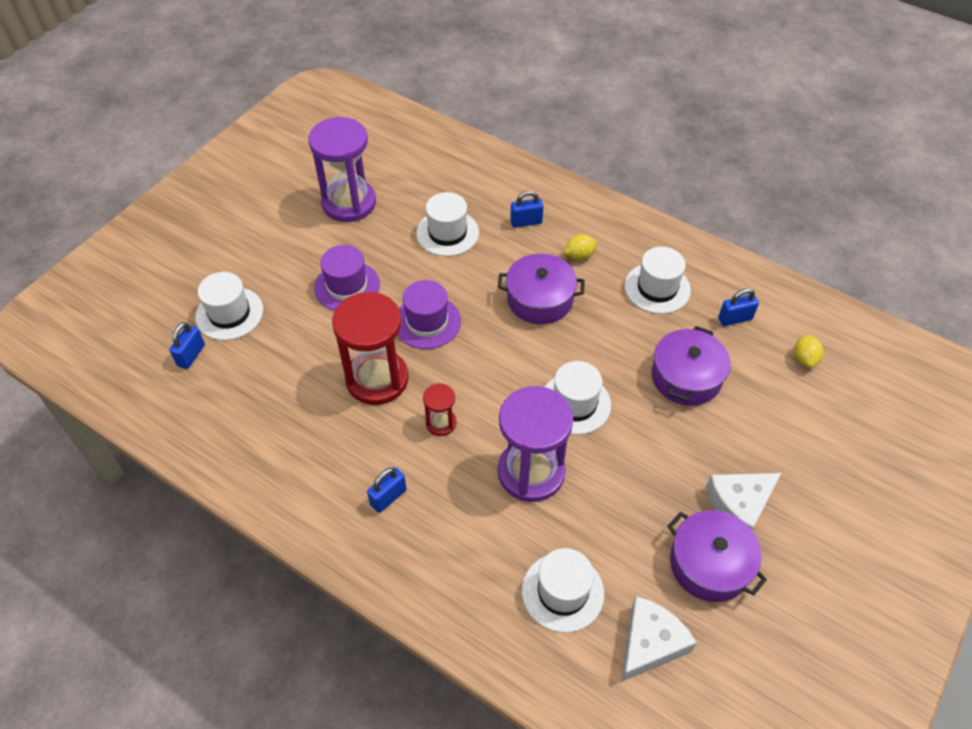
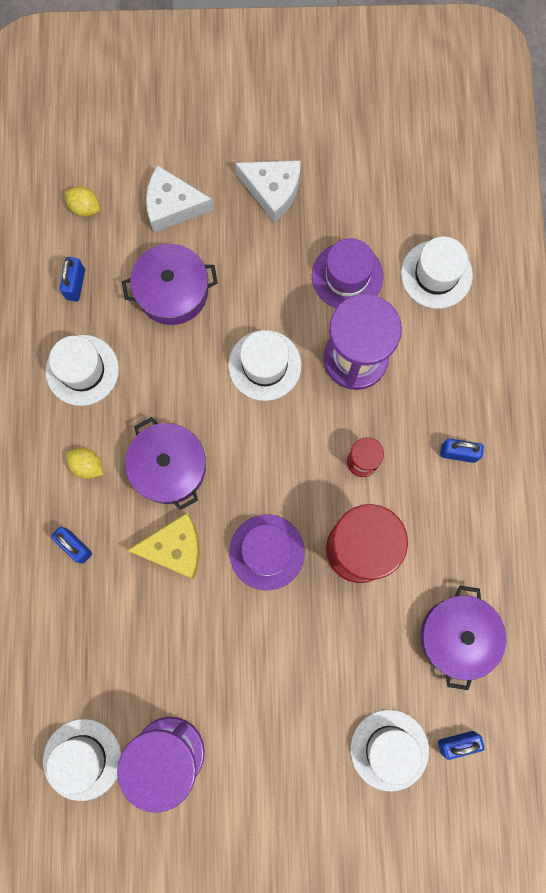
camera: 125 degrees left, 25 degrees up
(347, 286) = (278, 661): purple hat -> purple hat (347, 276)
(447, 233) = (143, 615): white hat -> white hat (82, 759)
(477, 272) = (174, 548): none -> yellow cheese
(650, 643) = (429, 195): white cheese -> white cheese (173, 206)
(709, 564) = (339, 187): purple pot -> purple pot (458, 636)
(735, 319) = (75, 284): blue padlock -> blue padlock turned 60 degrees clockwise
(804, 359) = (85, 207): yellow lemon -> yellow lemon turned 60 degrees clockwise

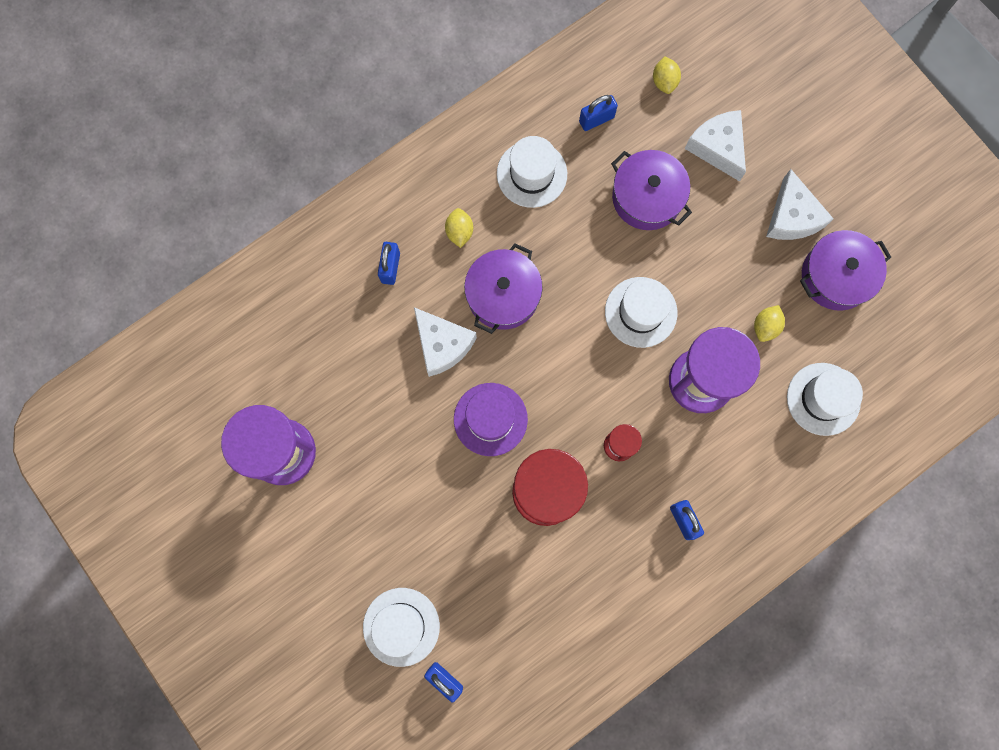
camera: 55 degrees right, 0 degrees up
(82, 759) = (233, 389): white hat -> none
(174, 548) = (442, 345): yellow cheese -> white cheese
(347, 276) = (765, 326): purple hat -> yellow lemon
(458, 636) = (531, 622): purple pot -> purple pot (836, 276)

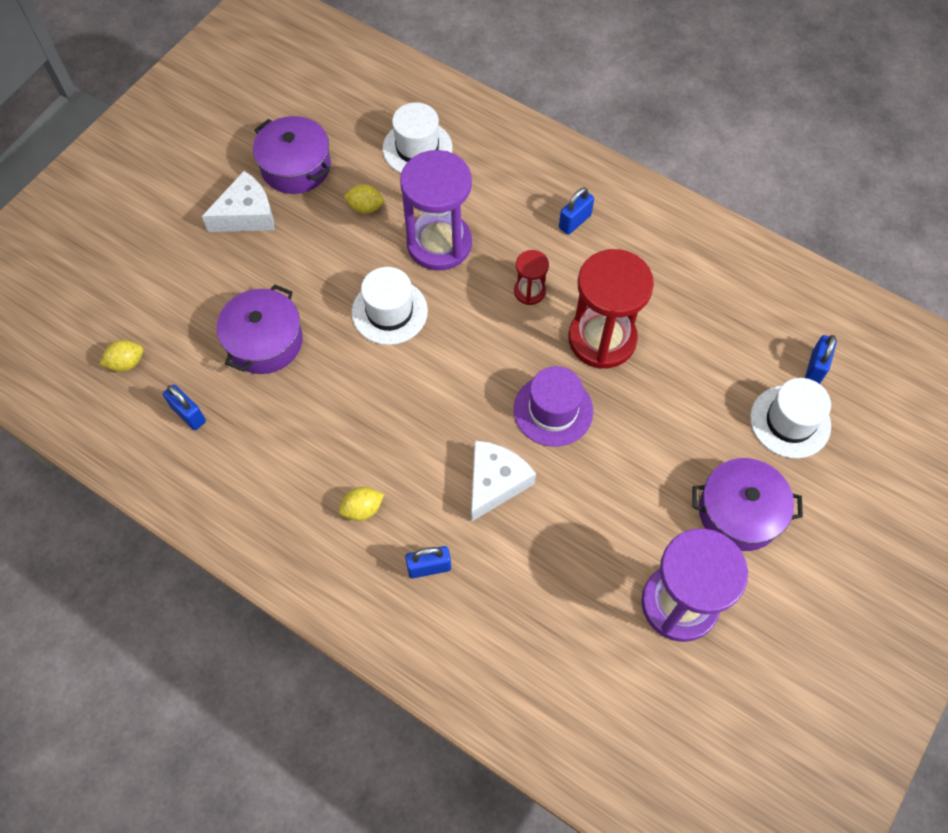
camera: 110 degrees left, 15 degrees down
(503, 295) = (418, 442): purple pot -> purple pot (739, 512)
(532, 174) = (271, 458): white hat -> none
(718, 147) = (190, 294): white cheese -> none

